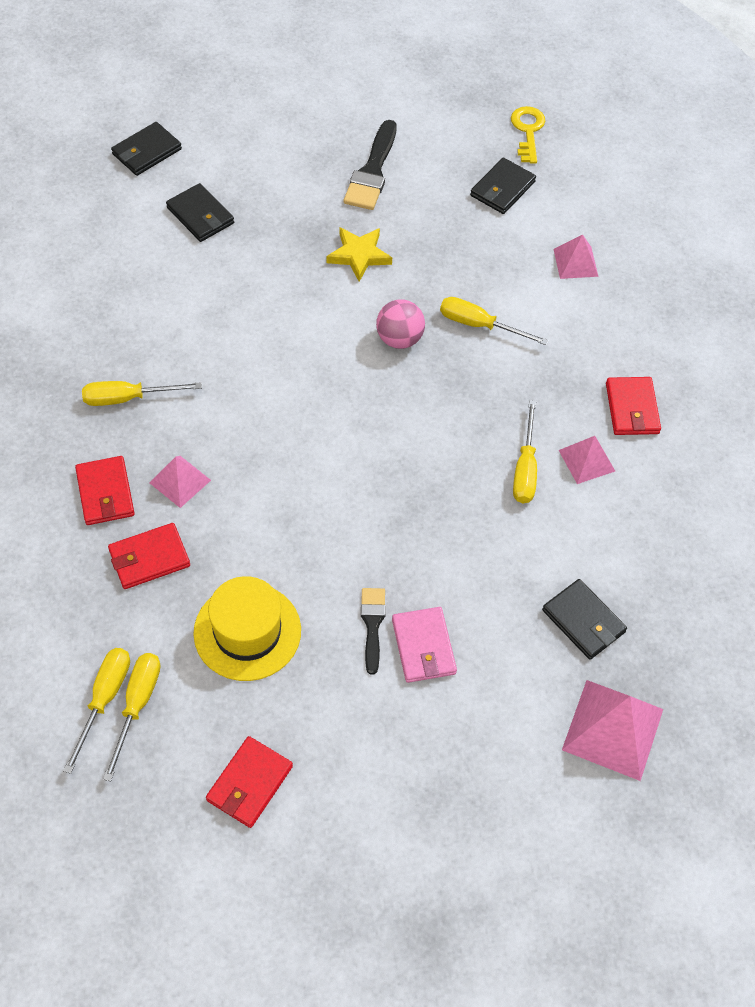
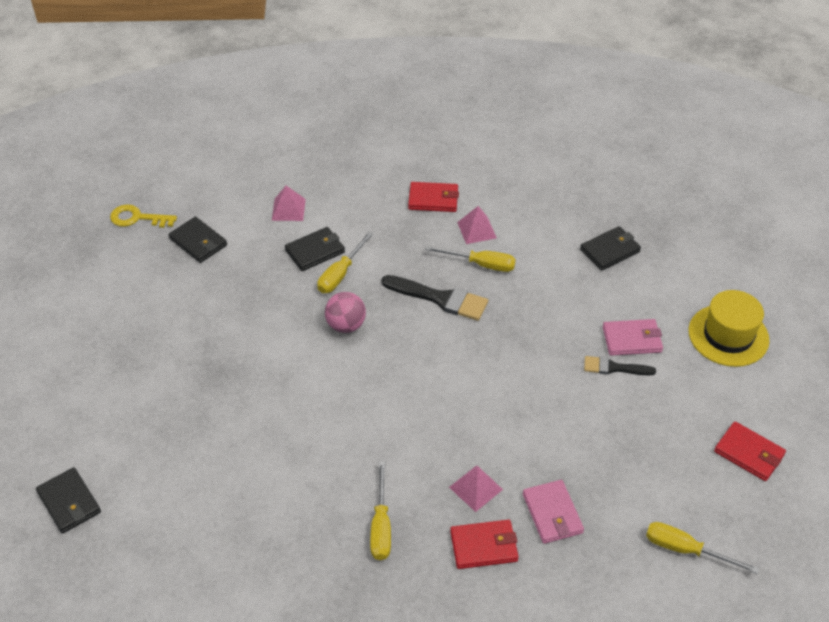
camera: 80 degrees left, 10 degrees down
(137, 705) = (689, 526): yellow screwdriver -> none
(149, 558) = (552, 514): red wallet -> pink wallet
(200, 215) = (170, 459): black wallet -> black wallet (315, 251)
(247, 631) = (621, 447): yellow hat -> yellow hat (728, 335)
(359, 255) = (249, 343): yellow star -> none
(372, 171) = (152, 325): black brush -> black brush (440, 298)
(613, 729) = (690, 248): pink pyramid -> none

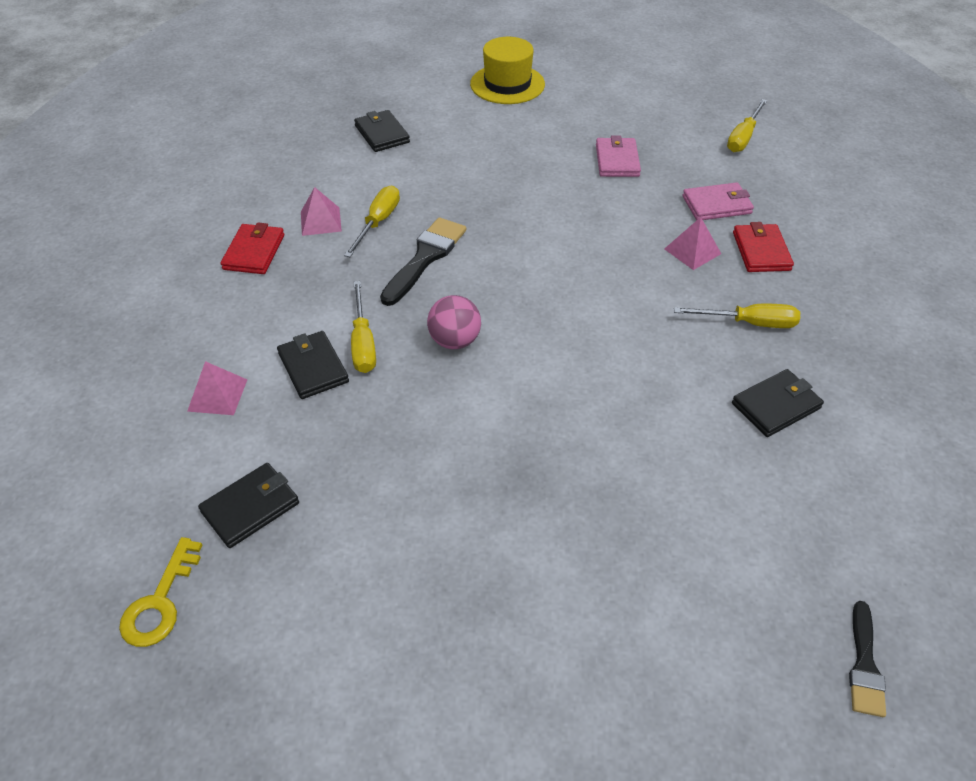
camera: 85 degrees left, 0 degrees up
(69, 502) = (761, 657): black wallet -> black wallet (776, 406)
(340, 274) = (363, 343): yellow screwdriver -> yellow screwdriver turned 45 degrees clockwise
(614, 368) = (540, 150): black brush -> black brush (864, 665)
(632, 340) = (506, 135): pink wallet -> pink wallet (617, 160)
(749, 453) = (640, 93): red wallet -> none

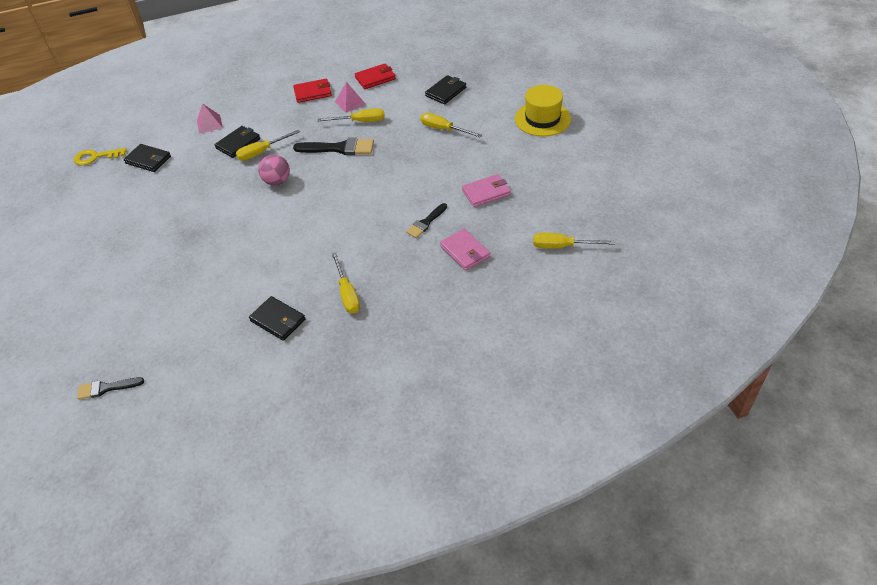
camera: 70 degrees right, 0 degrees up
(463, 157) = (444, 129): none -> yellow screwdriver
(644, 221) = (426, 222): none -> black brush
(692, 251) = (406, 252): pink pyramid -> none
(761, 251) = (425, 284): red wallet -> red wallet (375, 78)

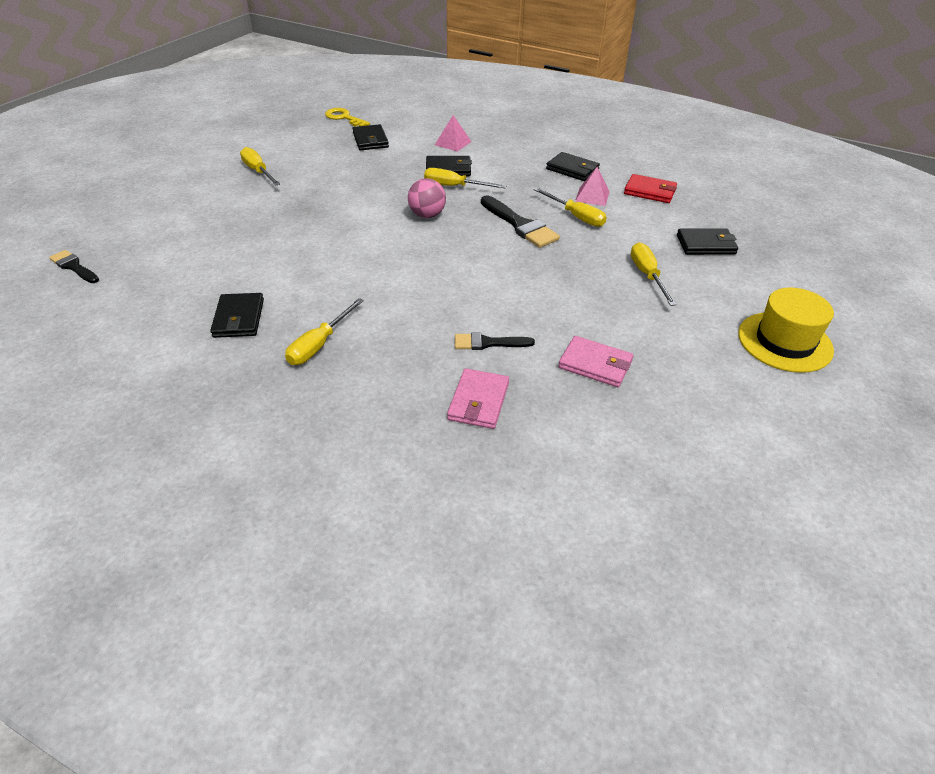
camera: 45 degrees right, 5 degrees down
(313, 92) = (572, 169): red wallet -> black wallet
(562, 246) = (591, 492): yellow screwdriver -> yellow screwdriver (258, 171)

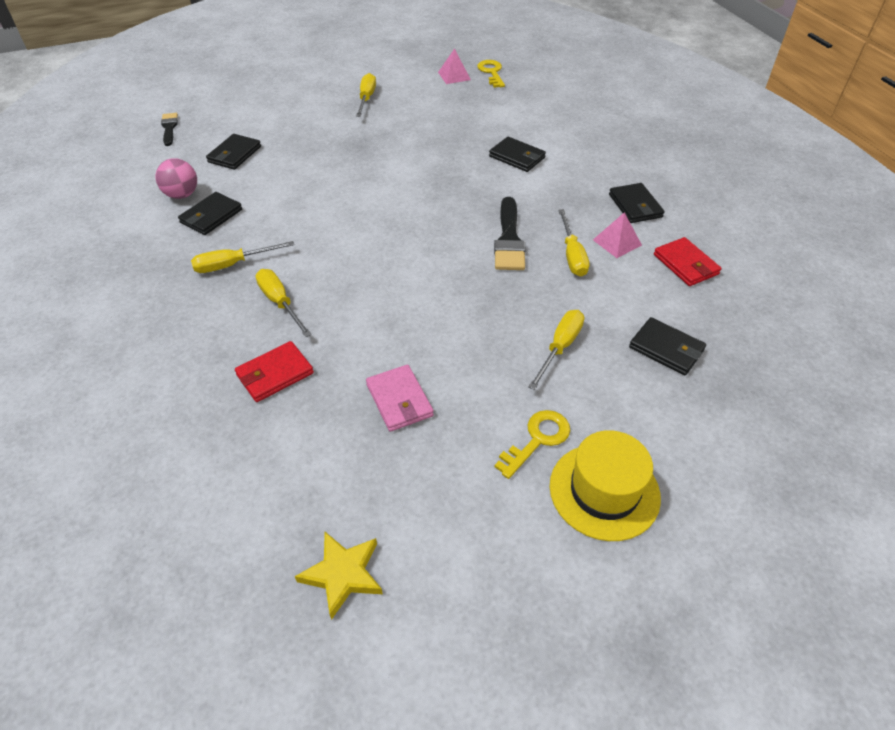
camera: 40 degrees right, 5 degrees up
(370, 140) = (486, 102): black wallet -> black wallet (234, 154)
(427, 215) = (443, 193): pink ball -> pink ball (182, 195)
(453, 143) = (555, 132): pink pyramid -> pink pyramid (454, 76)
(454, 186) = (500, 176): yellow screwdriver -> yellow screwdriver (280, 303)
(478, 401) = (275, 374): pink wallet -> red wallet
(488, 343) = (343, 331): black brush -> none
(711, 336) = (537, 439): none -> yellow key
(718, 493) = (343, 574): none -> yellow star

